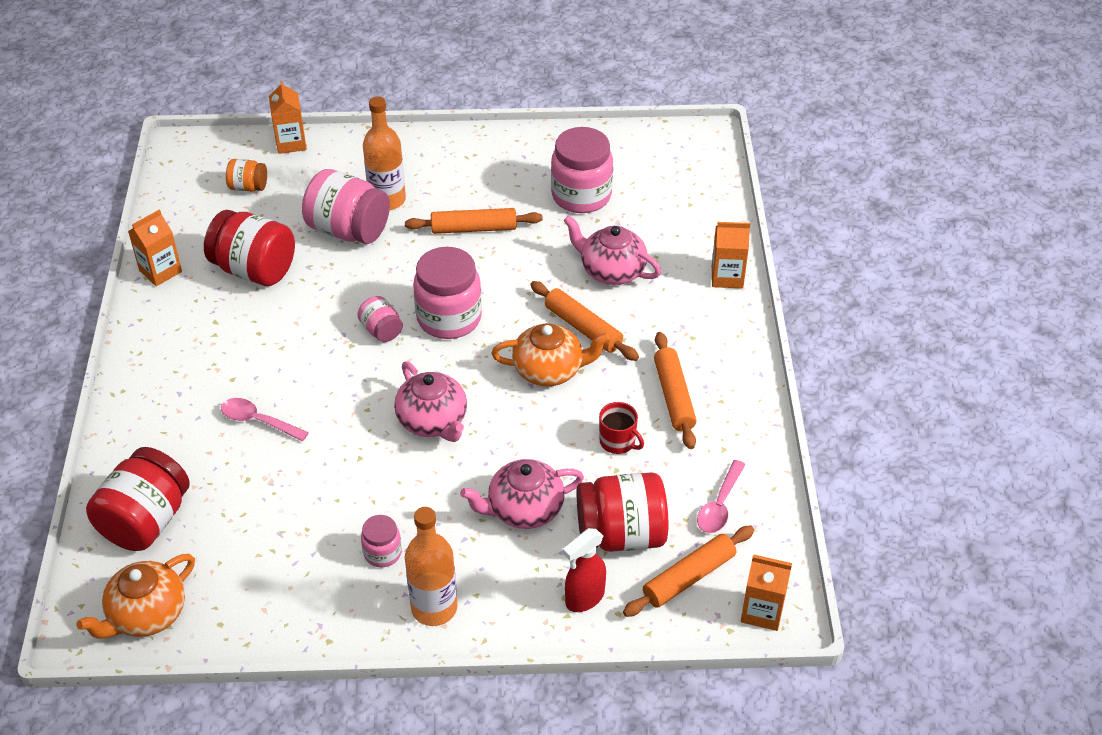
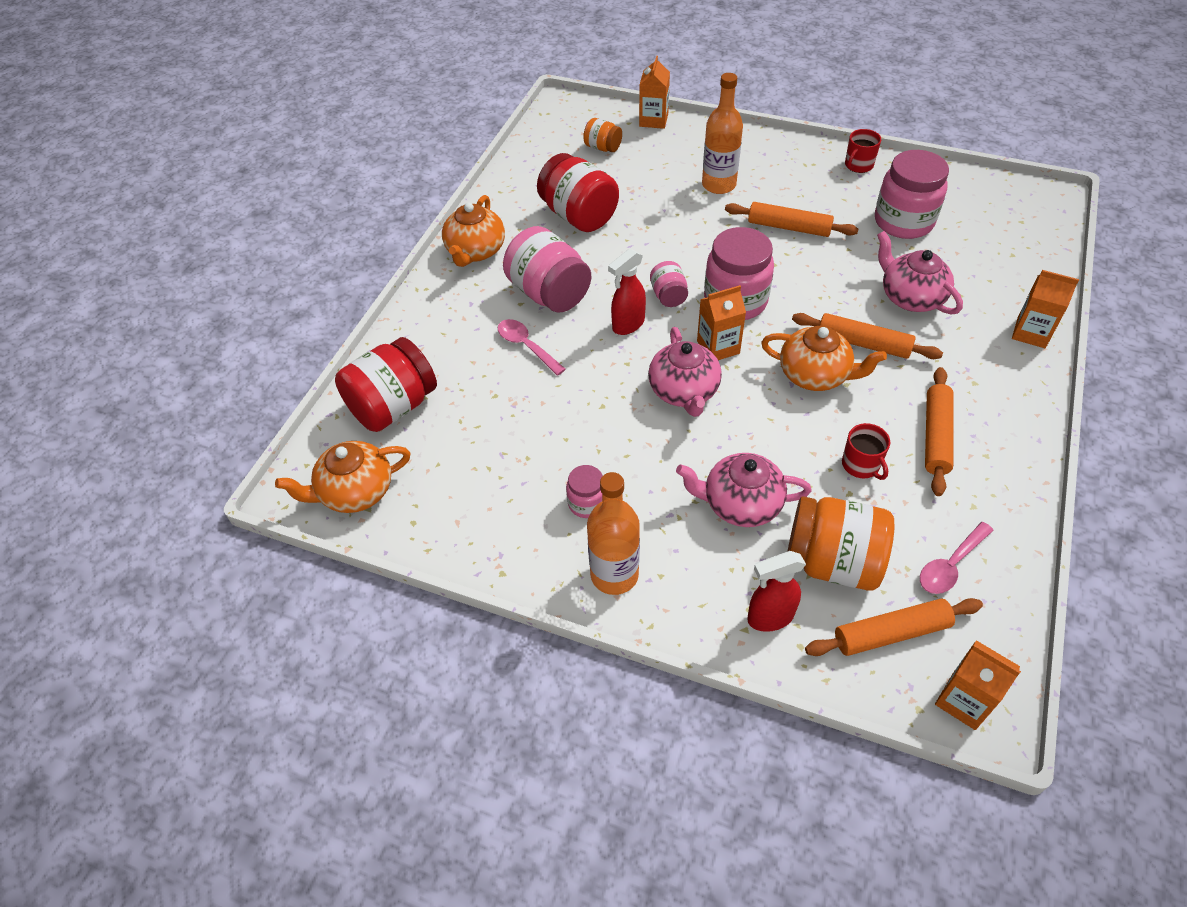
camera: 25 degrees right, 5 degrees up
(159, 336) = (475, 251): none -> orange teapot
(160, 271) = (501, 198): orange carton -> orange carton (718, 347)
(348, 230) = (674, 202): pink jar -> pink jar (549, 293)
(352, 371) = (628, 325): none -> red spray bottle
(519, 145) = (858, 165): none -> red mug
(583, 327) = (863, 343): orange rolling pin -> orange rolling pin turned 45 degrees counterclockwise
(621, 534) = (832, 562): red jar -> orange jar

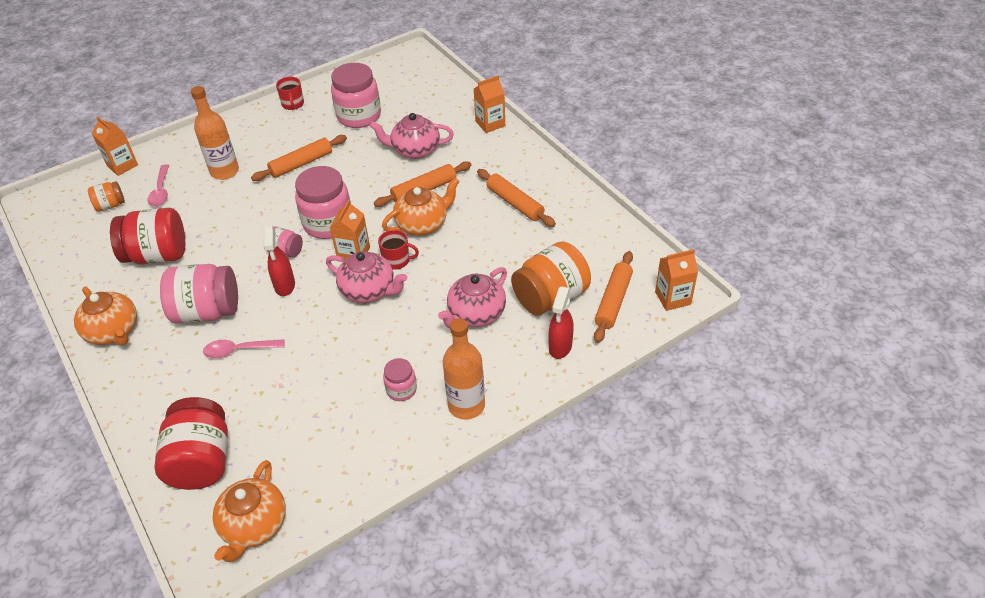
camera: 55 degrees left, 5 degrees down
(861, 465) = (502, 245): red mug -> red mug (397, 260)
(950, 565) = (596, 251): pink spoon -> pink spoon (161, 191)

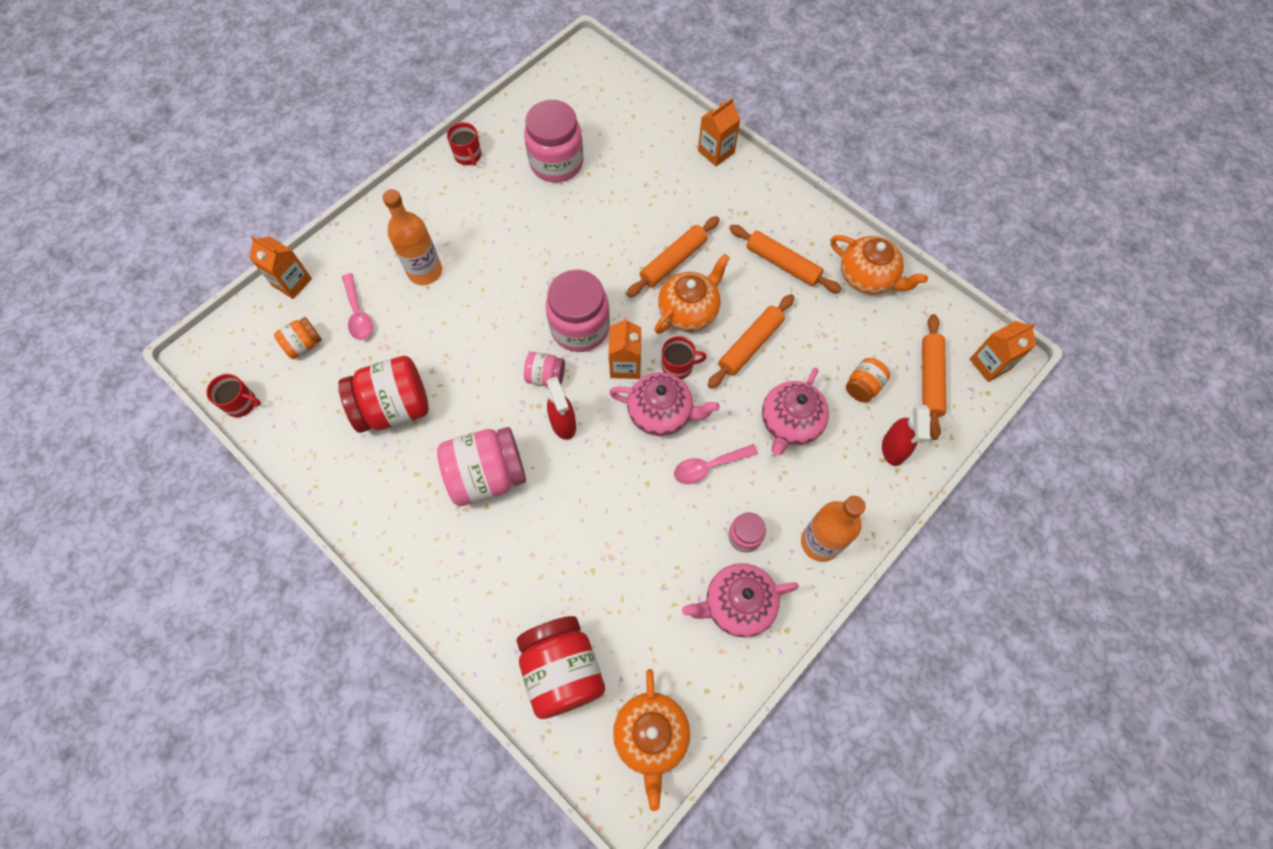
camera: 15 degrees left, 20 degrees up
(45, 236) = (241, 403): none -> red mug
(113, 331) = (388, 523): orange teapot -> orange teapot (868, 277)
(238, 350) = (545, 521): pink spoon -> pink spoon (709, 466)
(301, 164) = (514, 245): orange rolling pin -> orange rolling pin (750, 345)
(415, 150) = (642, 204): pink teapot -> pink teapot (737, 604)
(551, 297) = (863, 386): orange jar -> orange jar, size x0.51

